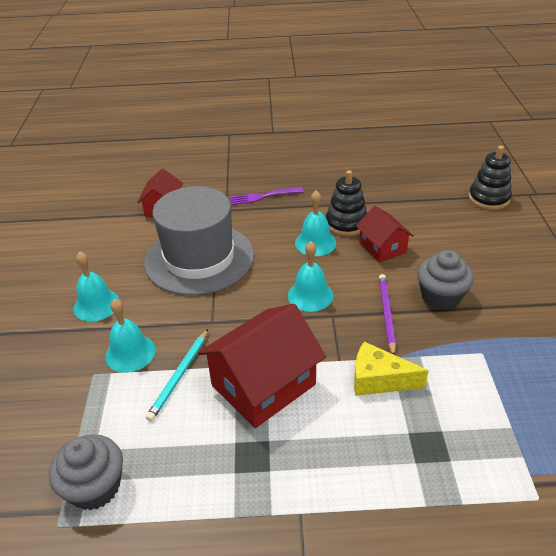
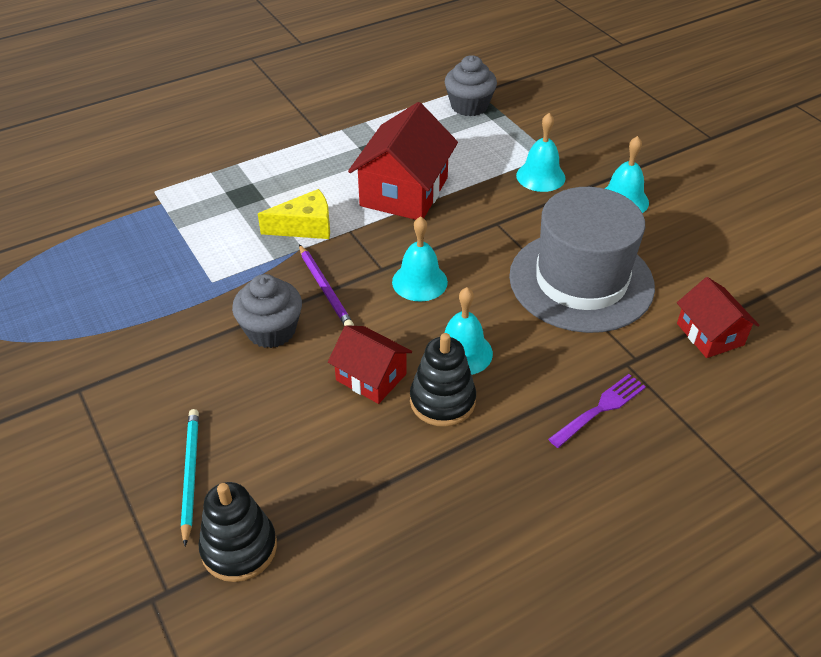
camera: 150 degrees right, 5 degrees up
(179, 376) = (480, 175): turquoise pencil -> turquoise pencil (190, 474)

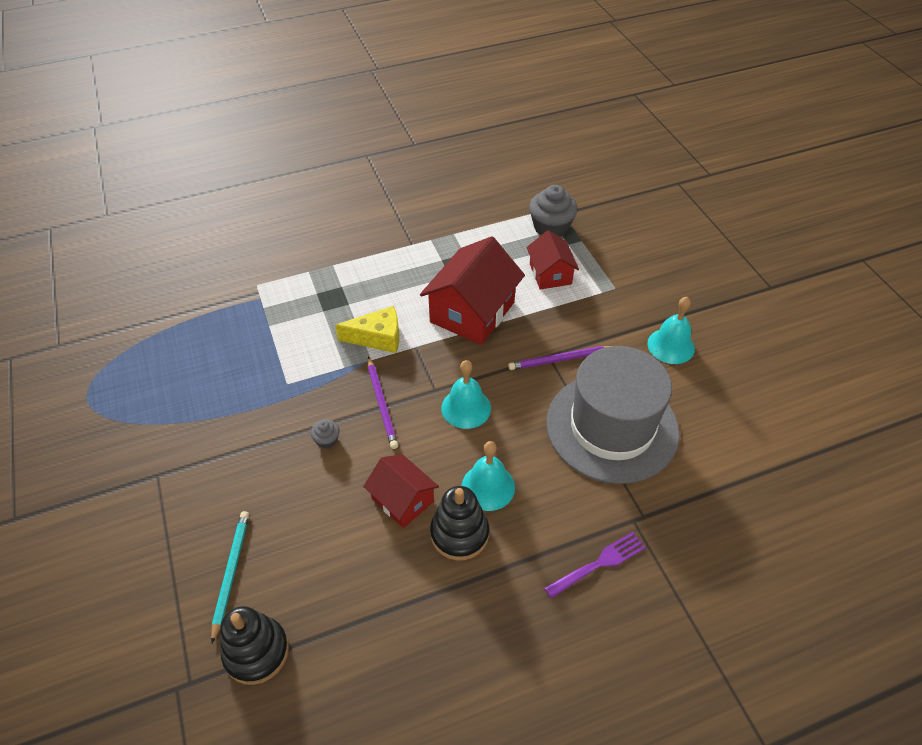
camera: 10 degrees right, 5 degrees up
(271, 330) = (327, 440): grey cupcake -> grey cupcake, size x0.48
(510, 225) = (560, 359): none -> purple pencil
(540, 176) = (599, 310): turquoise bell -> none
(710, 334) = (719, 500): red house -> red house (550, 274)

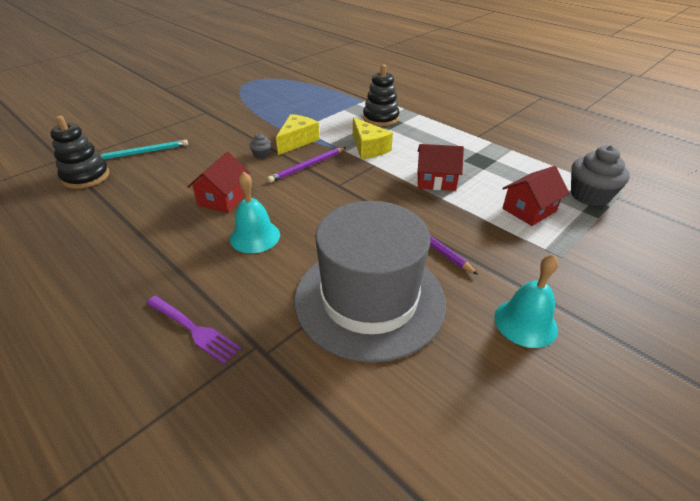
camera: 65 degrees right, 10 degrees down
(317, 396) = (297, 141): none -> yellow cheese
(459, 534) = (201, 234): black stacking toy -> black stacking toy (380, 118)
(466, 408) = (330, 204): turquoise bell -> none
(472, 312) = (436, 180): red house -> red house, size x0.58

